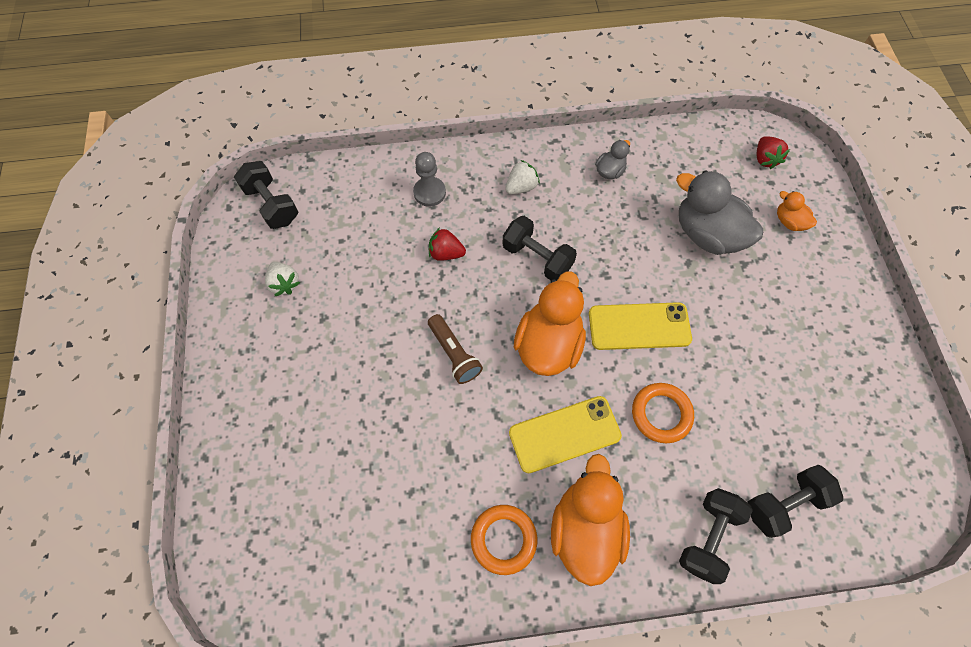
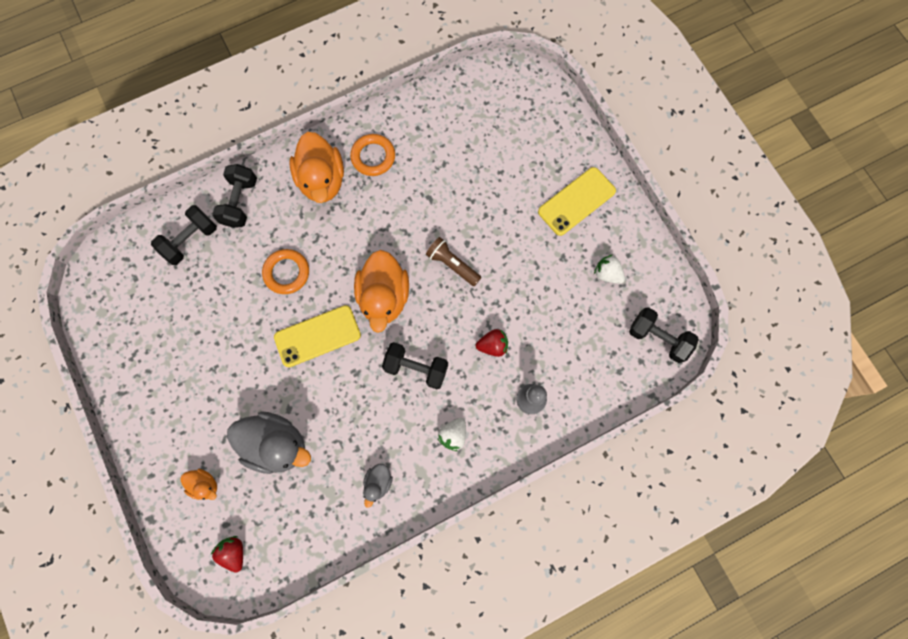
camera: 160 degrees right, 10 degrees up
(564, 434) = (352, 235): yellow phone -> yellow phone (576, 201)

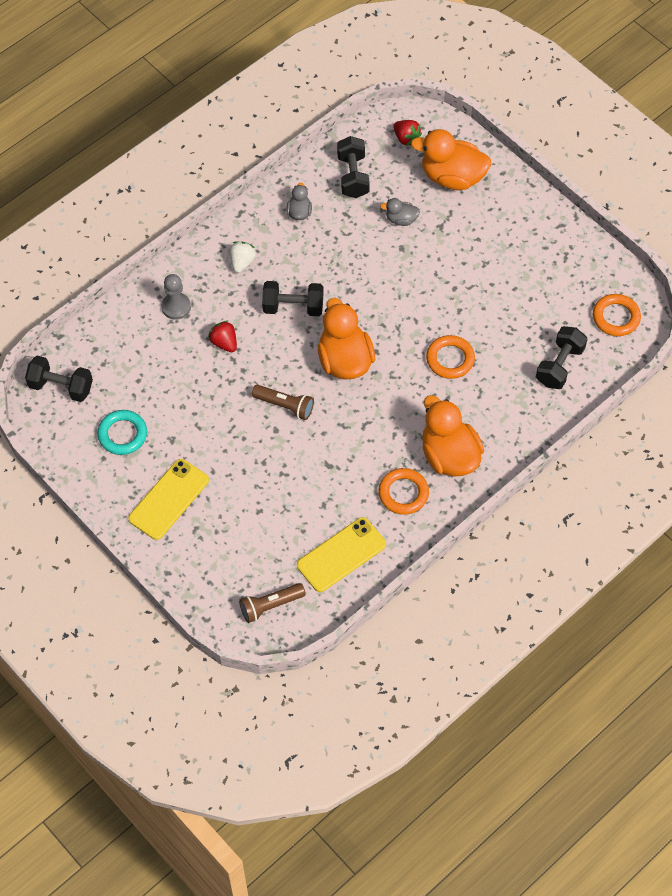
camera: 165 degrees right, 15 degrees down
(117, 276) = (616, 317): none -> orange ring
(205, 484) = (452, 177): orange duck -> orange duck, size x2.07
(240, 202) = (526, 413): black dumbbell -> black dumbbell (353, 176)
(277, 444) = (401, 219): grey duck -> grey duck, size x0.48
(317, 336) = (397, 312): yellow phone -> yellow phone (341, 555)
(492, 345) = (224, 343): red strawberry -> red strawberry turned 75 degrees clockwise
(511, 91) = (270, 605): none -> brown flashlight
(607, 274) = (122, 434): white strawberry -> turquoise ring

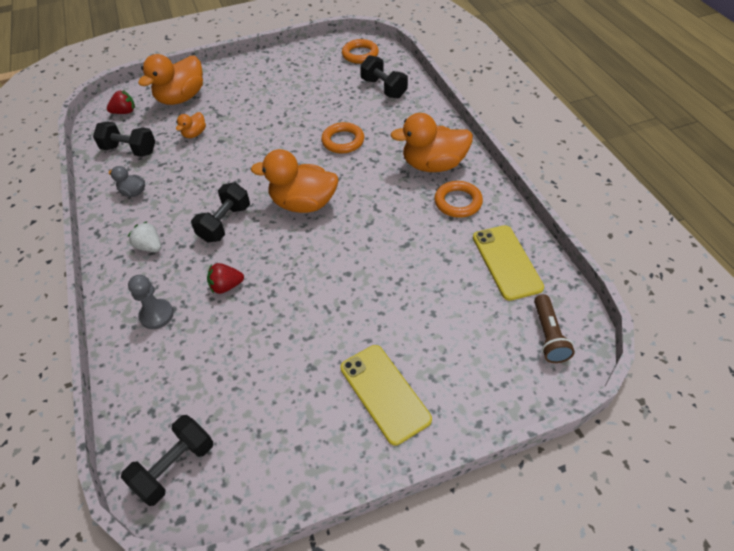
camera: 65 degrees left, 10 degrees down
(122, 434) = (278, 416): turquoise ring -> none
(285, 406) = (325, 259): brown flashlight -> none
(401, 219) = (194, 134): grey duck -> orange duck

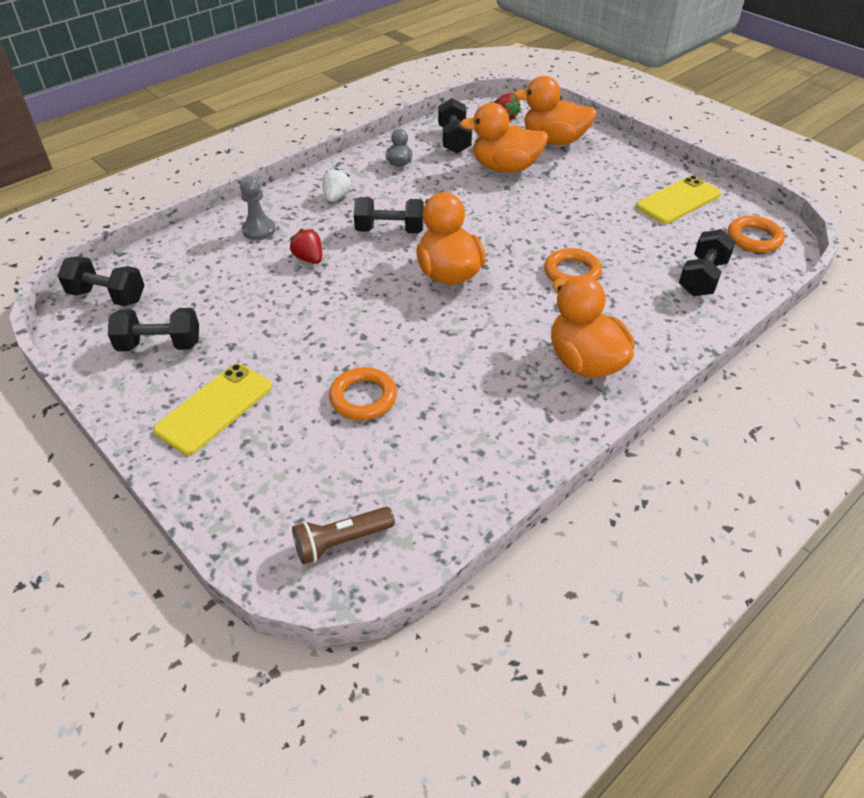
camera: 65 degrees right, 5 degrees down
(194, 134) = (505, 168): orange duck -> orange duck, size x2.07
(280, 425) = (160, 345): none -> black dumbbell
(458, 202) = (529, 401): orange ring -> orange ring (363, 397)
(506, 262) = (448, 474): yellow phone -> yellow phone (678, 200)

